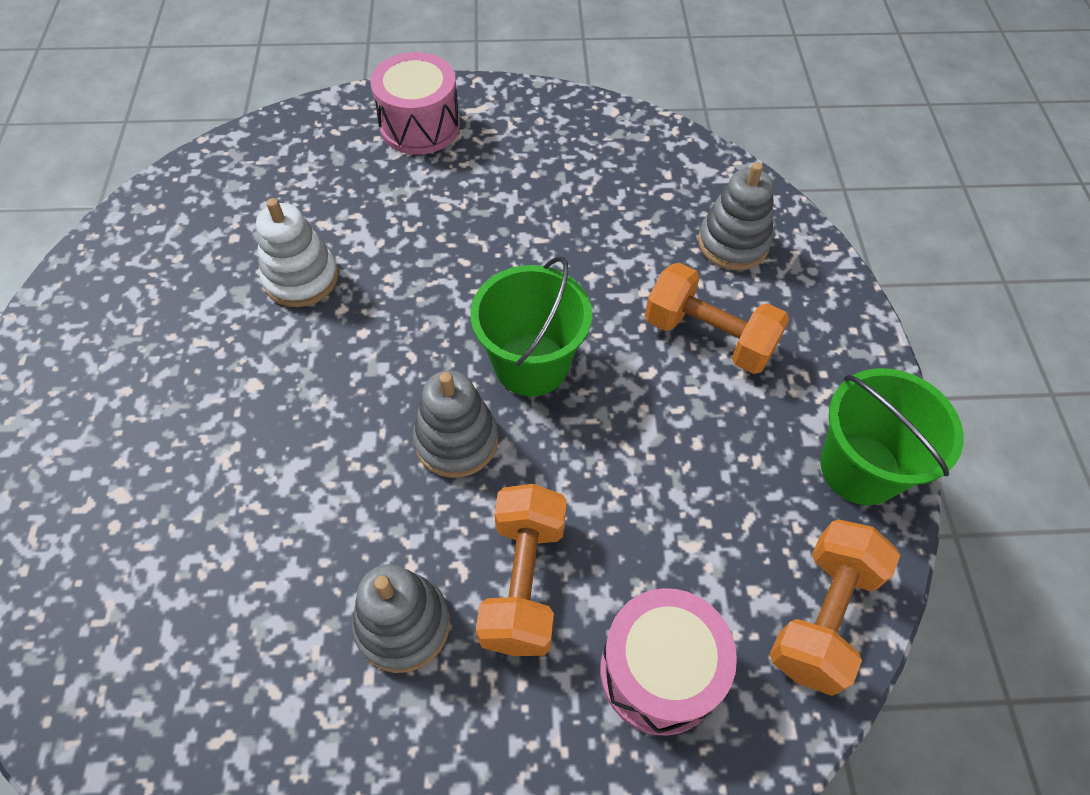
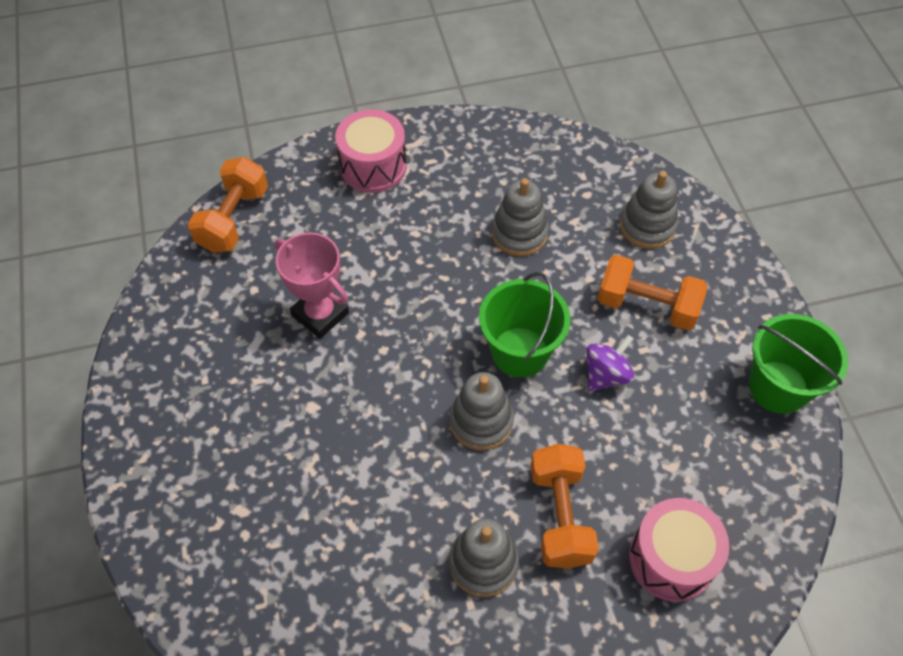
camera: 10 degrees left, 0 degrees up
(301, 278) = (320, 314): white stacking toy -> pink trophy
(571, 226) = (519, 233): none -> grey stacking toy
(634, 411) = (606, 374): none -> purple spinning top
(822, 616) = (774, 498): orange dumbbell -> orange dumbbell (234, 219)

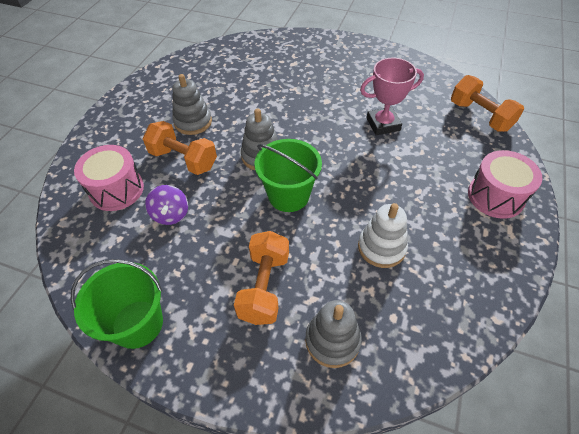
camera: 125 degrees right, 5 degrees down
(519, 233) = (381, 247): grey stacking toy -> white stacking toy
(606, 374) = (237, 228): purple spinning top -> purple spinning top (171, 214)
(647, 306) = (264, 287): orange dumbbell -> orange dumbbell turned 45 degrees counterclockwise

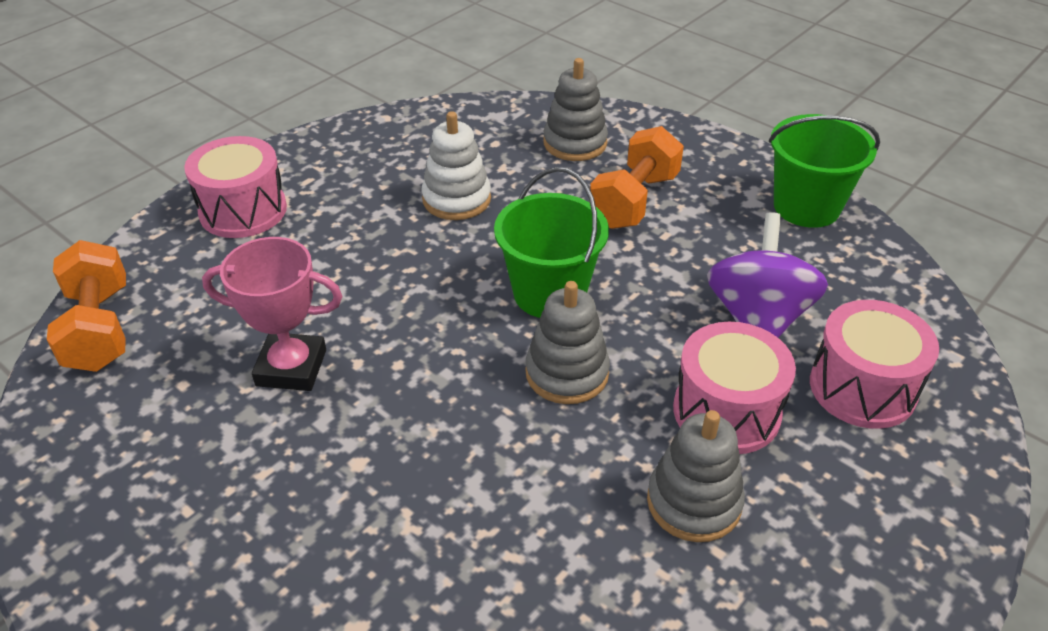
camera: 160 degrees left, 10 degrees down
(171, 214) = (758, 318): purple spinning top -> purple spinning top, size x1.62
(183, 160) = (726, 411): orange dumbbell -> pink drum

